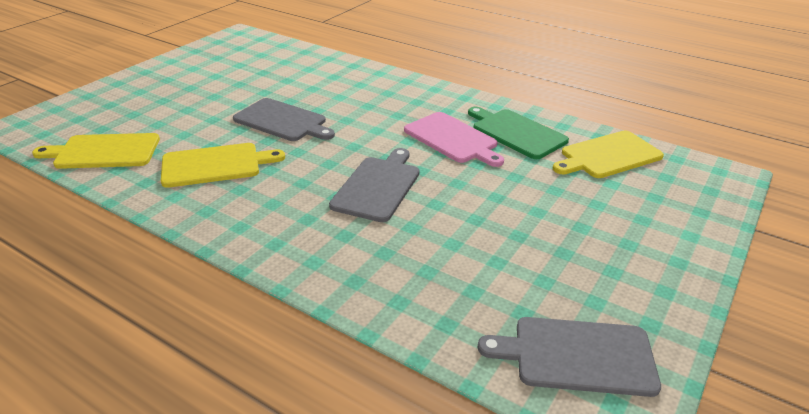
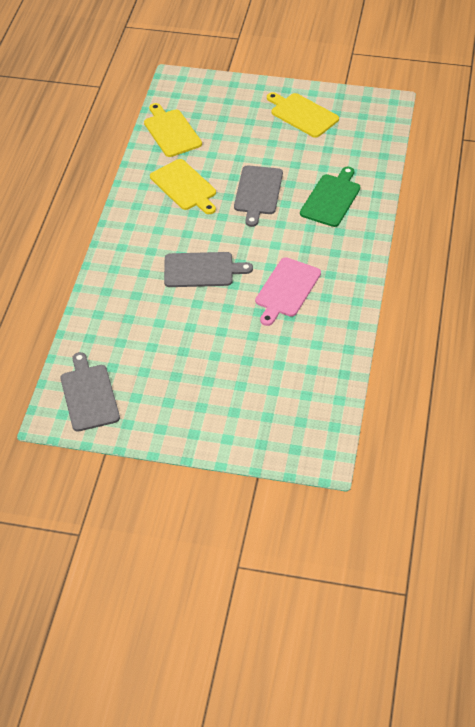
camera: 70 degrees right, 15 degrees up
(516, 133) = (319, 323): green cutting board -> green cutting board (331, 198)
(608, 156) = (314, 383): yellow cutting board -> yellow cutting board (302, 114)

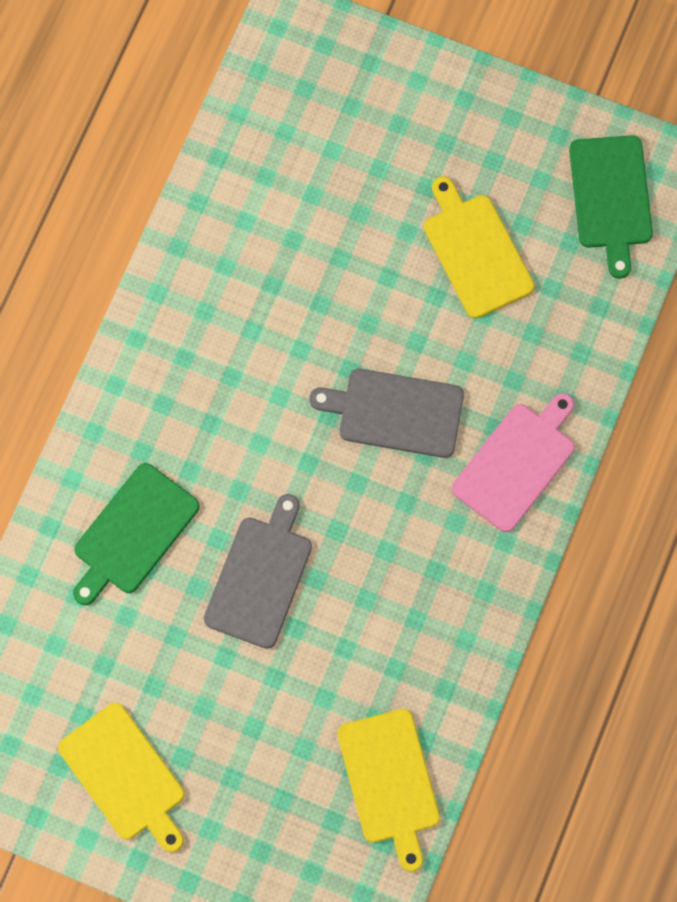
camera: 170 degrees left, 25 degrees up
(89, 395) = (611, 197): grey cutting board -> green cutting board
(184, 186) = (390, 621): yellow cutting board -> yellow cutting board (475, 251)
(286, 289) = (264, 340): pink cutting board -> pink cutting board (516, 463)

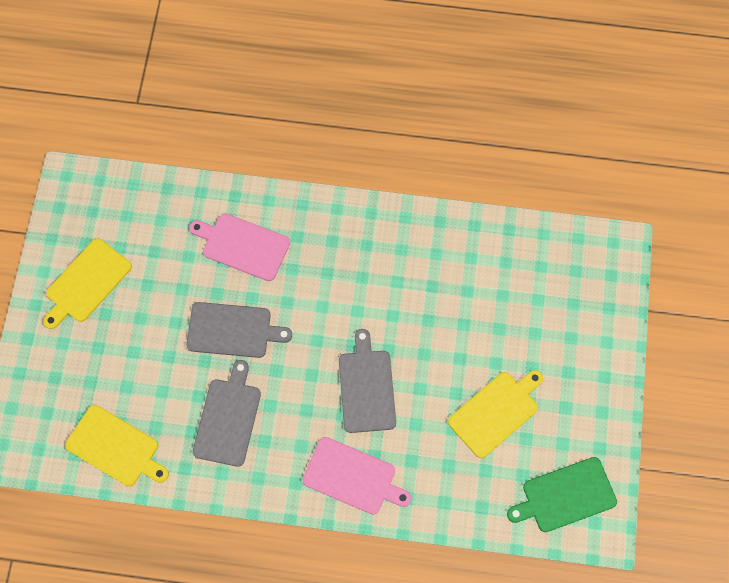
camera: 75 degrees right, 5 degrees down
(133, 533) = (243, 246): green cutting board -> pink cutting board
(389, 613) = (228, 418): none -> grey cutting board
(390, 781) = (115, 447): yellow cutting board -> yellow cutting board turned 120 degrees counterclockwise

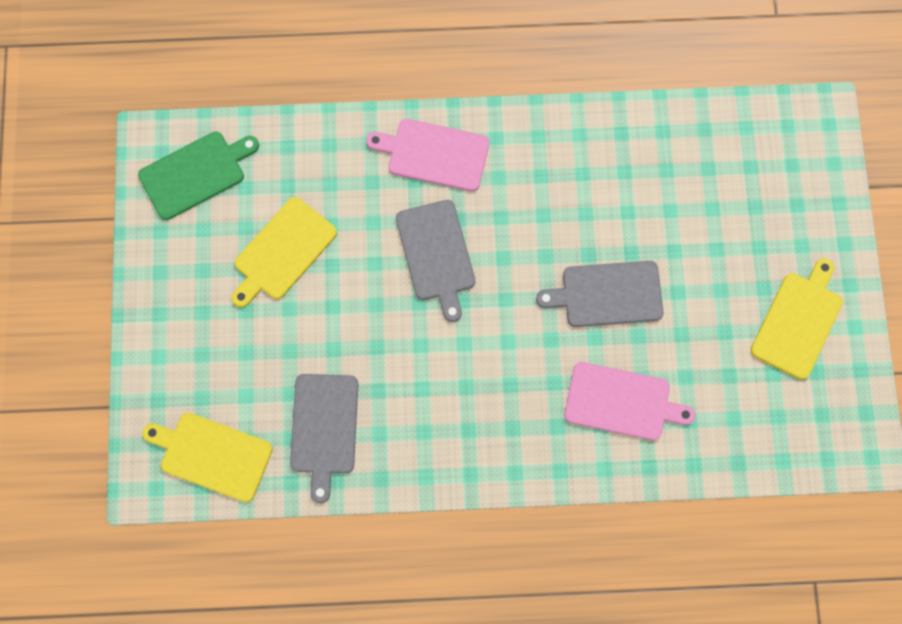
camera: 170 degrees right, 5 degrees up
(115, 447) = (703, 141): yellow cutting board -> yellow cutting board (212, 455)
(228, 418) = (587, 193): grey cutting board -> grey cutting board (324, 428)

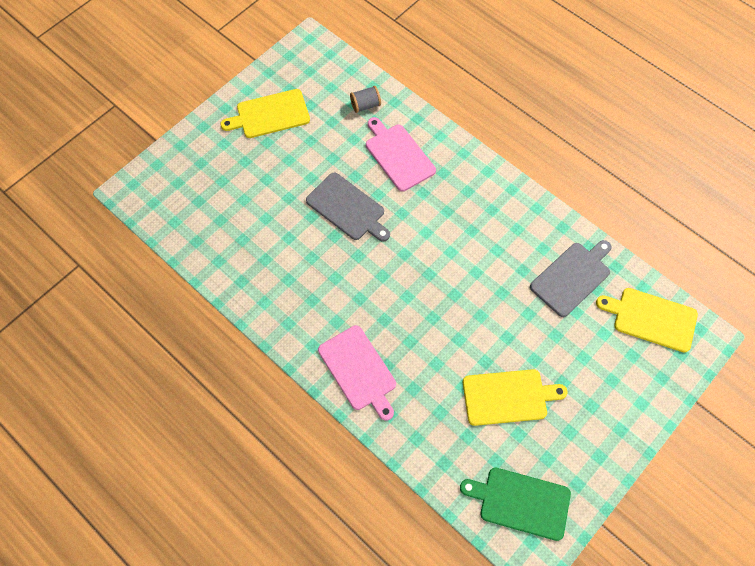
camera: 135 degrees left, 10 degrees down
(212, 455) = (651, 318): yellow cutting board -> yellow cutting board turned 135 degrees clockwise
(436, 254) = (417, 311): grey cutting board -> none
(718, 430) = (365, 105): none -> grey spool

